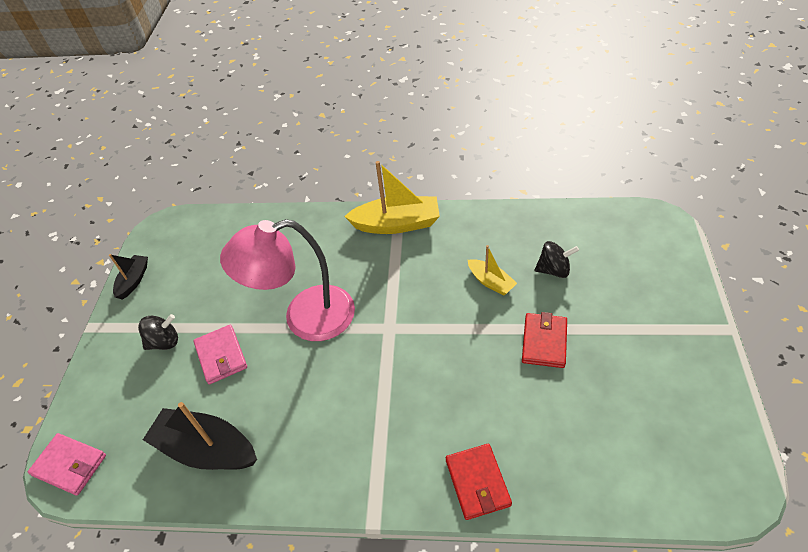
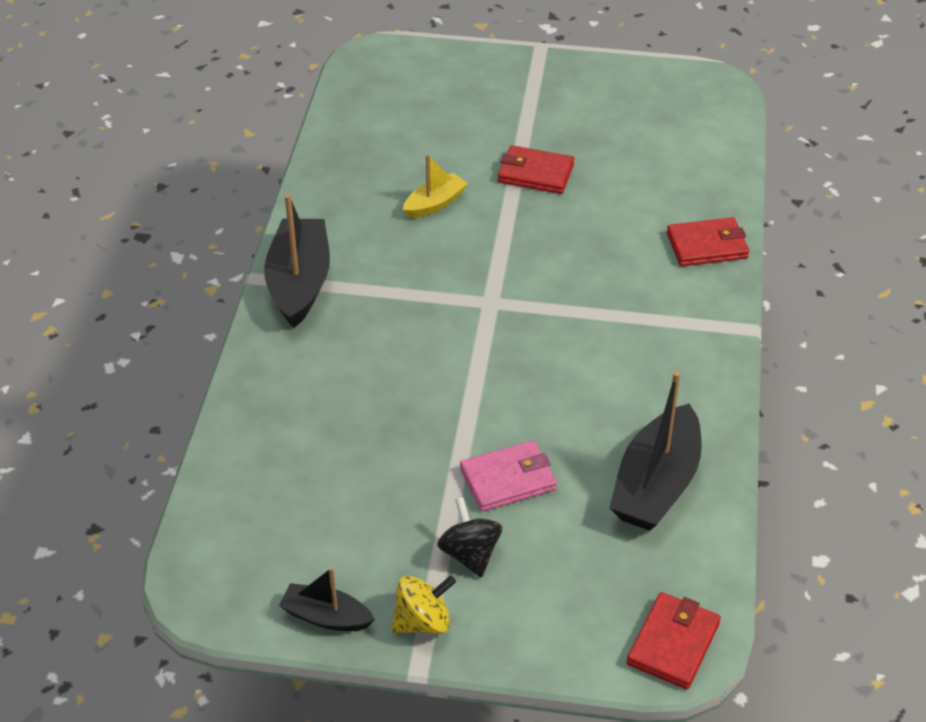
camera: 90 degrees left, 5 degrees down
(69, 465) = (673, 643): pink wallet -> red wallet
(120, 325) = (423, 621): none -> yellow spinning top
(305, 318) = (456, 386): pink lamp -> none
(397, 224) = (299, 283): yellow boat -> black boat
(554, 270) = (429, 149): black spinning top -> none

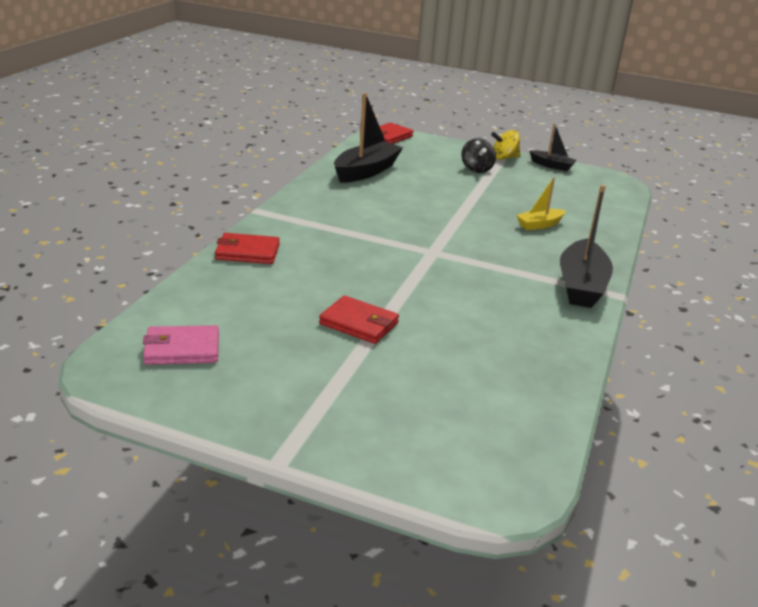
camera: 170 degrees left, 15 degrees down
(435, 204) = (461, 317): yellow boat -> yellow boat (539, 225)
(508, 479) = (448, 185): pink wallet -> pink wallet (182, 349)

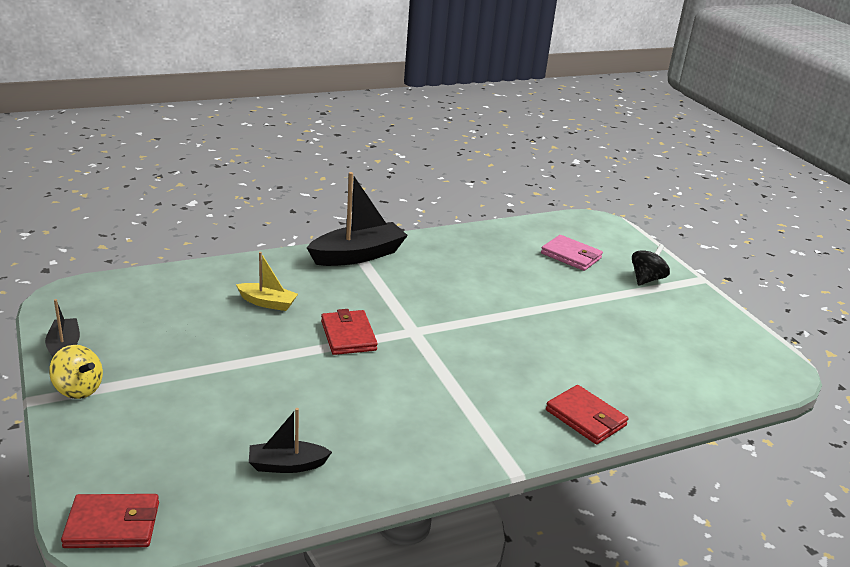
camera: 135 degrees left, 0 degrees up
(182, 349) = (717, 359): pink wallet -> pink wallet (571, 256)
(359, 323) = (566, 313): red wallet -> red wallet (348, 336)
(366, 171) = (287, 465): black boat -> black boat, size x0.55
(476, 169) = (155, 391): black spinning top -> black spinning top (646, 279)

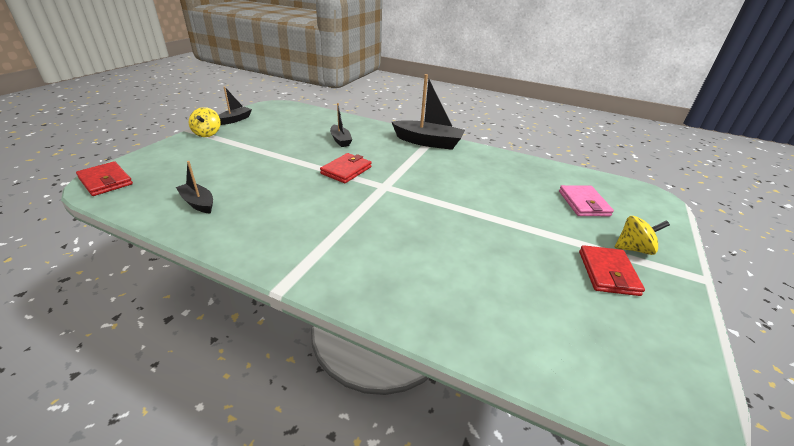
camera: 50 degrees right, 5 degrees up
(267, 303) = (340, 140): yellow boat -> black boat
(585, 418) = (391, 297): red wallet -> red wallet (608, 273)
(646, 279) = (633, 249): black spinning top -> yellow spinning top

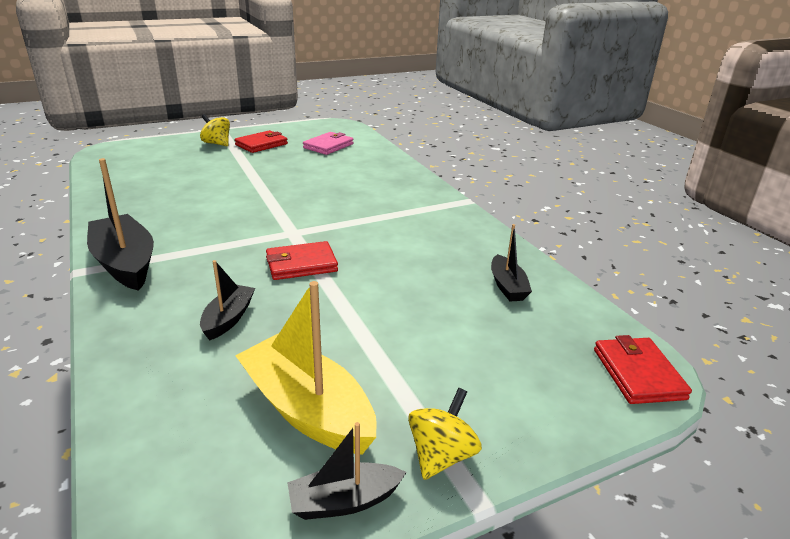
camera: 140 degrees left, 5 degrees down
(269, 130) = (307, 409): none -> yellow boat
(583, 203) = (168, 164): pink wallet -> pink wallet (328, 146)

